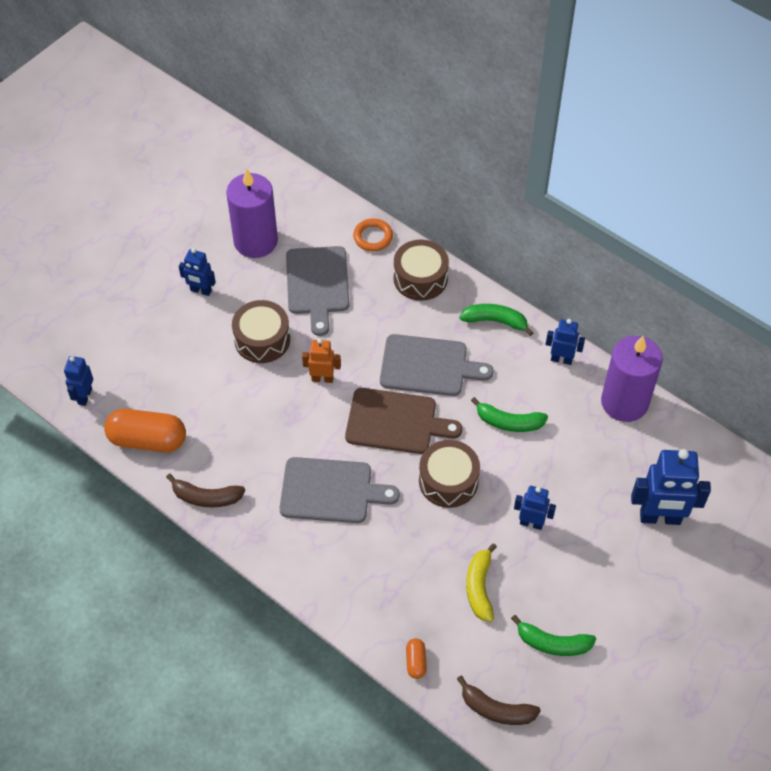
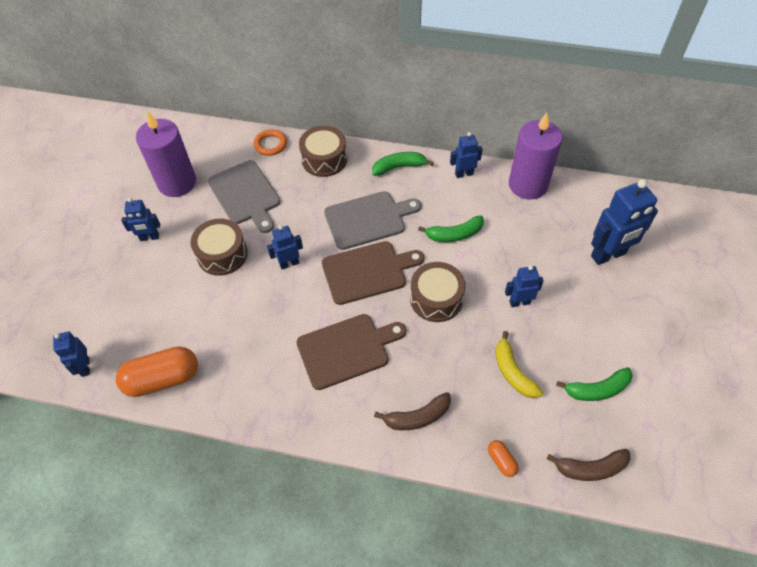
camera: 25 degrees left, 0 degrees up
(206, 497) = (241, 405): brown banana -> brown banana (417, 417)
(322, 378) = (289, 263): orange robot -> blue robot
(331, 491) = (346, 350): grey cutting board -> brown cutting board

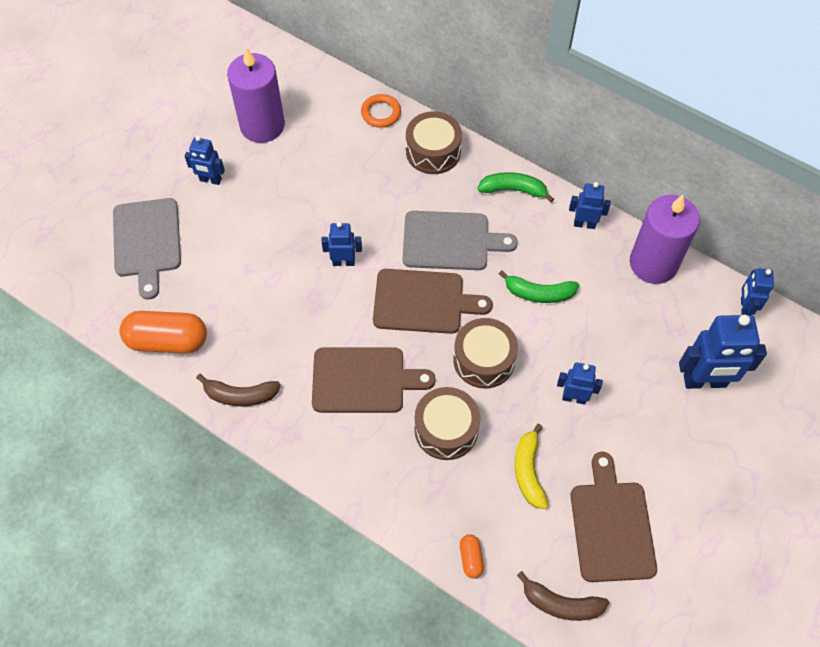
camera: 20 degrees right, 5 degrees up
(85, 367) = (98, 299): blue robot -> blue robot (745, 307)
(222, 254) = (278, 226): brown drum -> brown drum (446, 429)
(245, 195) = (329, 165): grey cutting board -> grey cutting board (147, 242)
(417, 417) = (405, 479): brown banana -> brown banana (240, 395)
(597, 389) = (611, 526): green banana -> brown cutting board

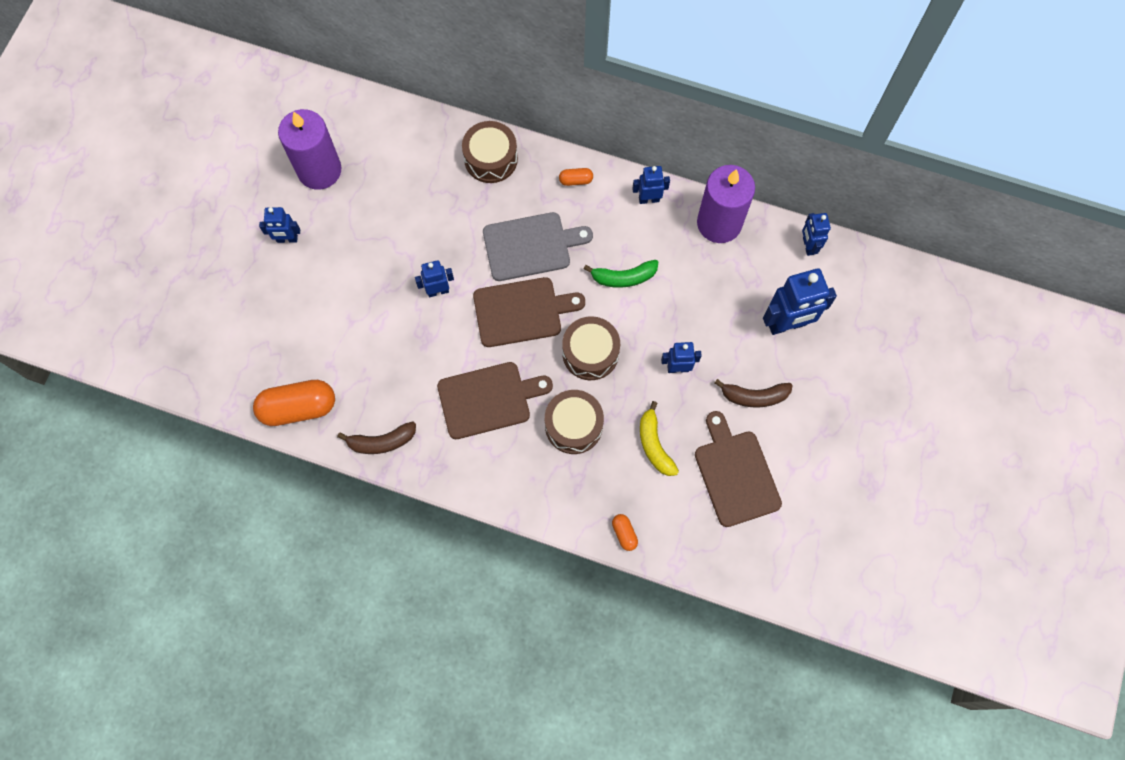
camera: 15 degrees left, 10 degrees up
(147, 242) = (247, 316): grey cutting board -> none
(381, 113) = (430, 130): orange ring -> none
(513, 190) = (576, 180): green banana -> orange capsule
(561, 604) = (708, 551): brown banana -> brown banana (754, 396)

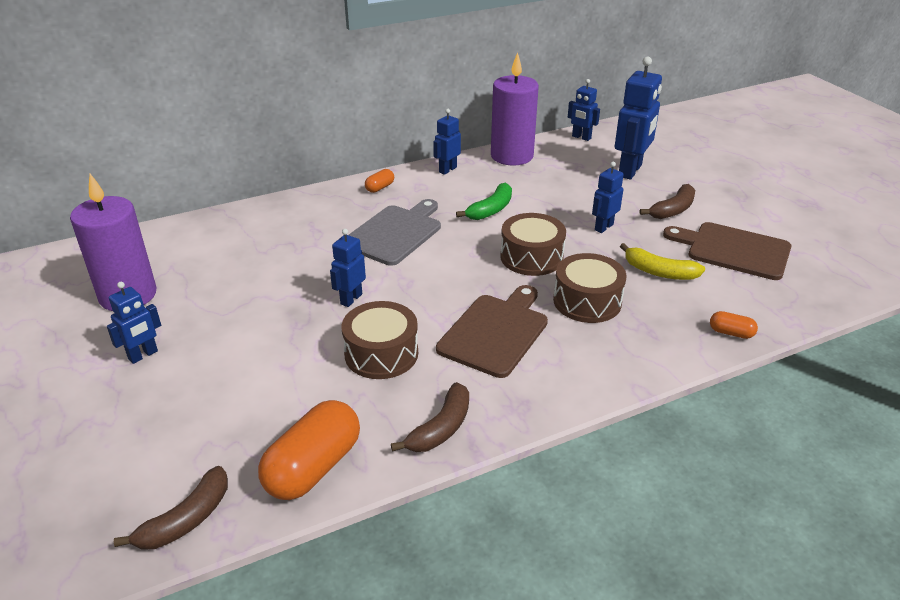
camera: 45 degrees left, 35 degrees down
(219, 386) = (186, 520): none -> brown banana
(491, 159) = (293, 211): brown drum -> brown drum (381, 353)
(522, 311) = (442, 268): brown cutting board -> none

